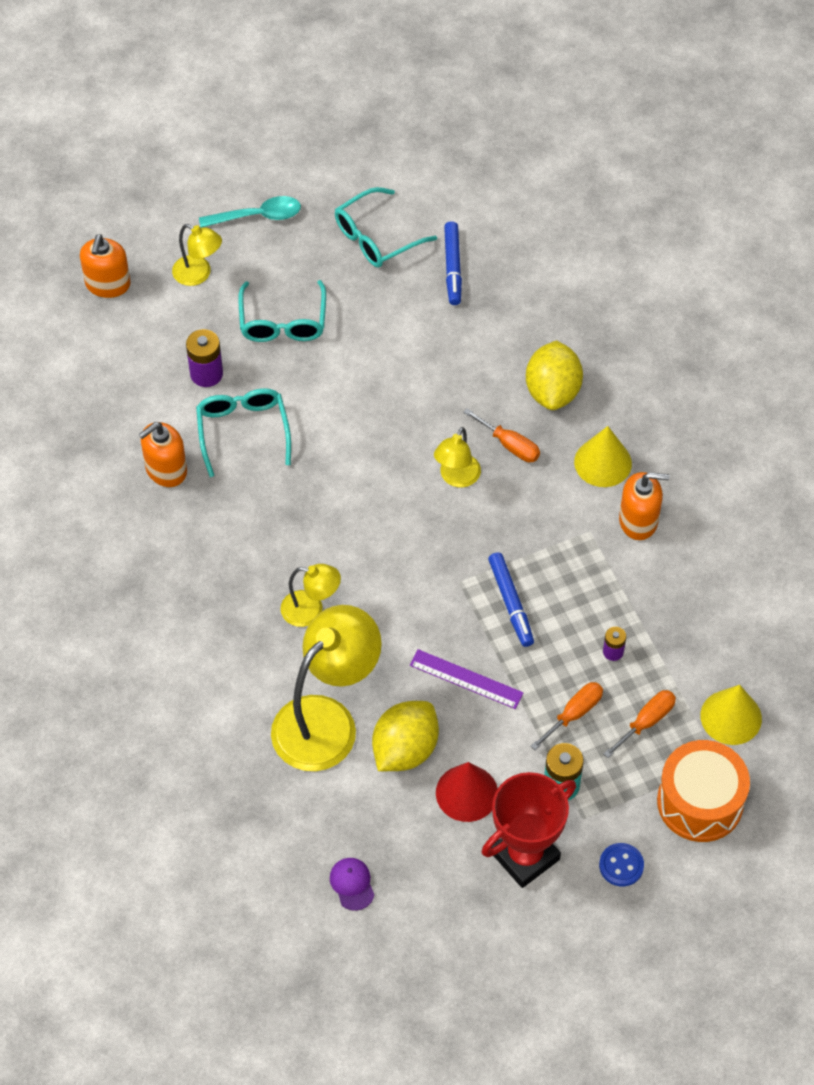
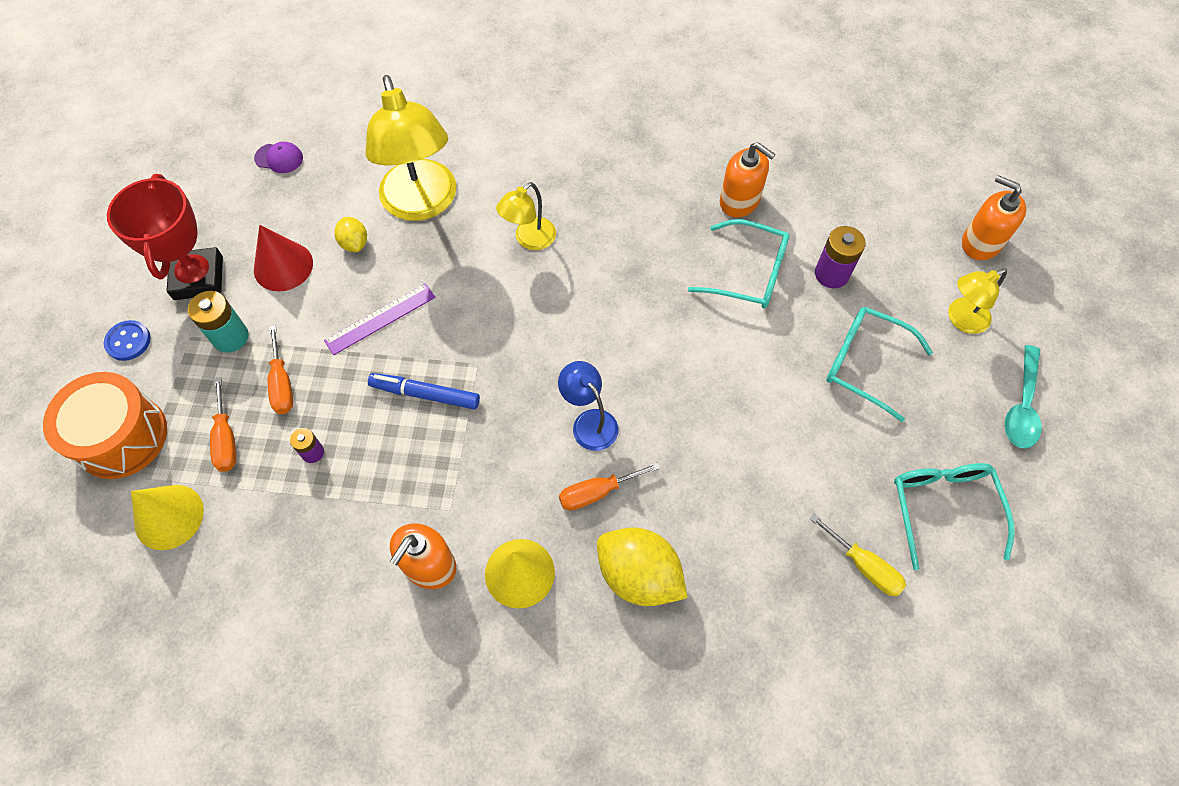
camera: 120 degrees right, 5 degrees up
(166, 470) = (739, 201): orange soap dispenser -> orange soap dispenser turned 135 degrees clockwise
(405, 749) = (354, 243): yellow lemon -> yellow lemon, size x0.53
(453, 267) = (864, 566): blue marker -> yellow screwdriver
(456, 478) = (589, 422): yellow lamp -> blue lamp

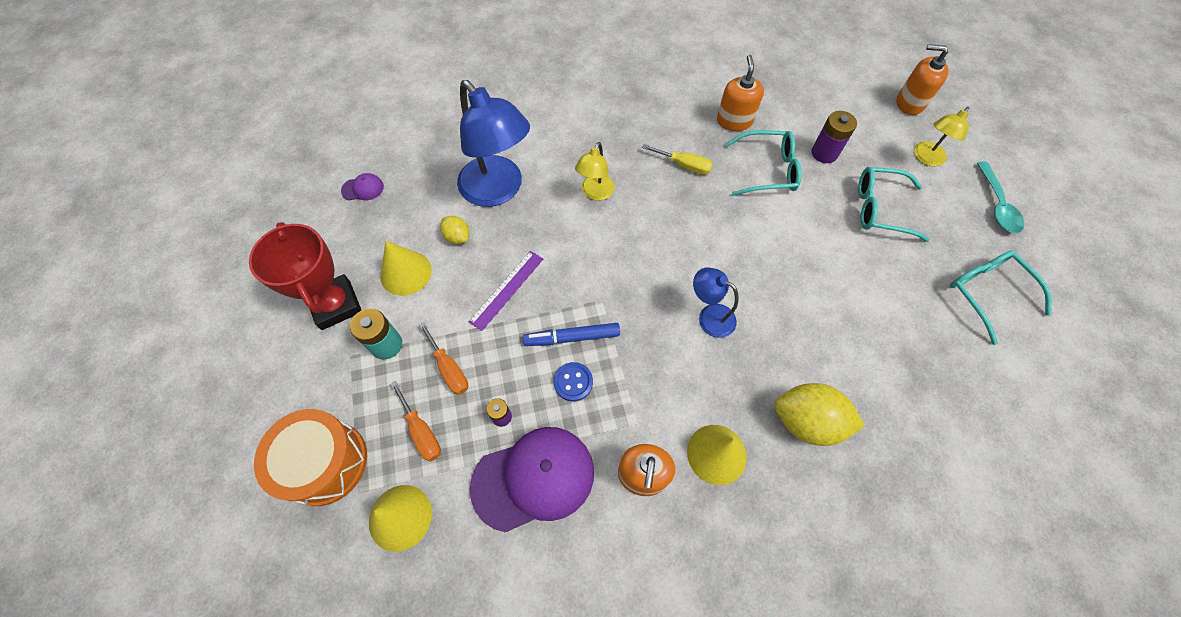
camera: 20 degrees left, 0 degrees up
(128, 341) = (296, 378): blue button -> blue button (573, 382)
(283, 266) = (406, 273): red cone -> yellow cone
(316, 527) = (534, 478): none -> purple cap
(422, 204) = (498, 190): yellow lamp -> blue lamp
(597, 492) = (743, 368): orange screwdriver -> none
(739, 201) = (734, 121): orange soap dispenser -> orange soap dispenser turned 105 degrees counterclockwise
(864, 566) = (959, 354): yellow screwdriver -> yellow screwdriver (684, 165)

